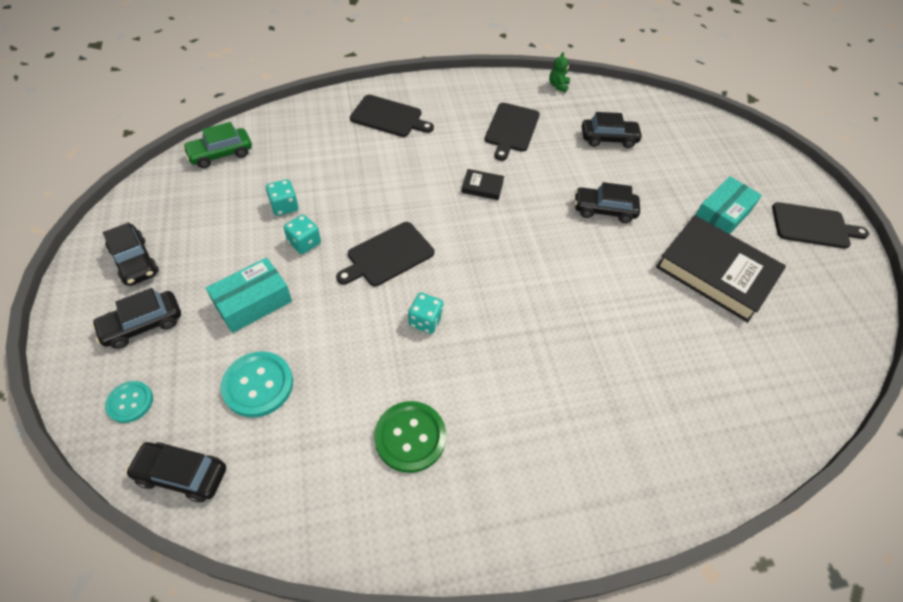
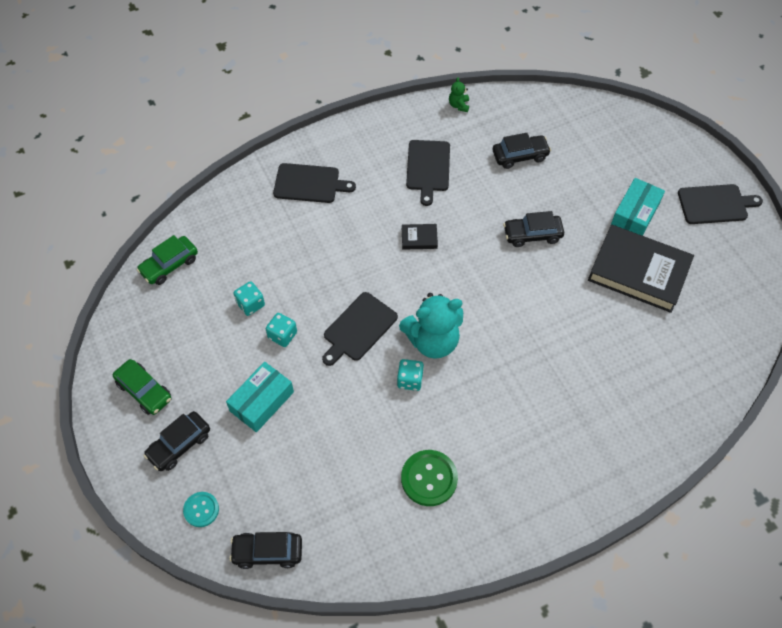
camera: 10 degrees left, 5 degrees up
(135, 261) = (144, 391): black car -> green car
(258, 385) = (296, 469): turquoise button -> none
(464, 286) = (432, 341): none -> turquoise teddy bear

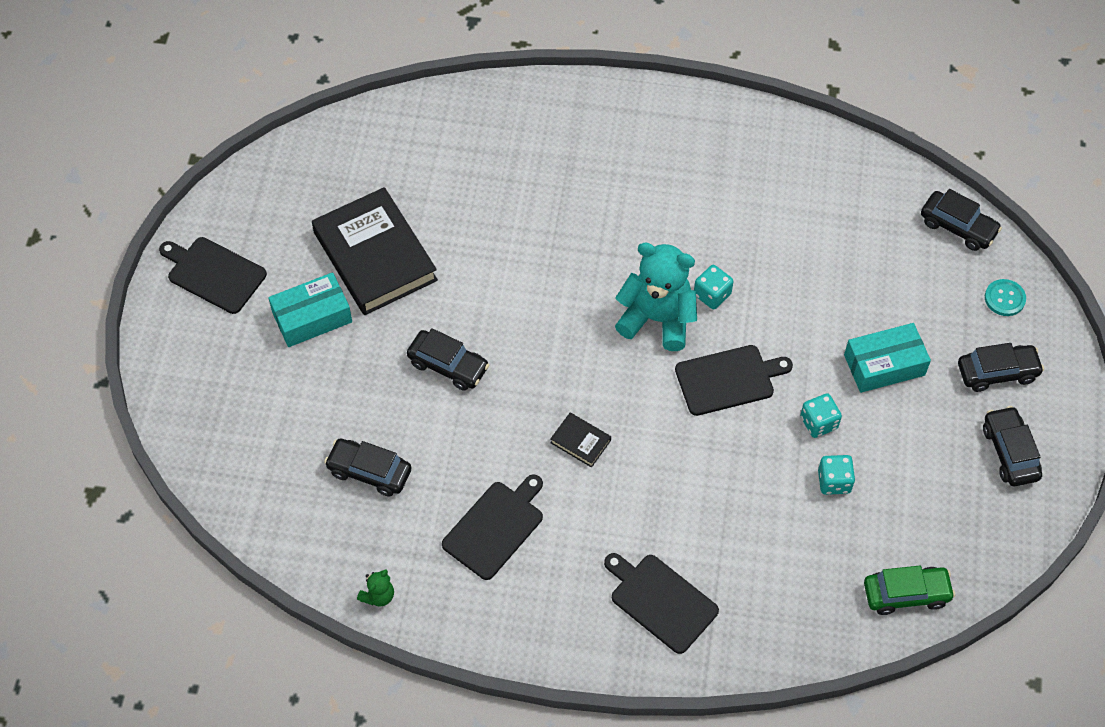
camera: 145 degrees left, 0 degrees up
(144, 391) = (1010, 452): green car -> black car
(429, 478) = (761, 198): green button -> none

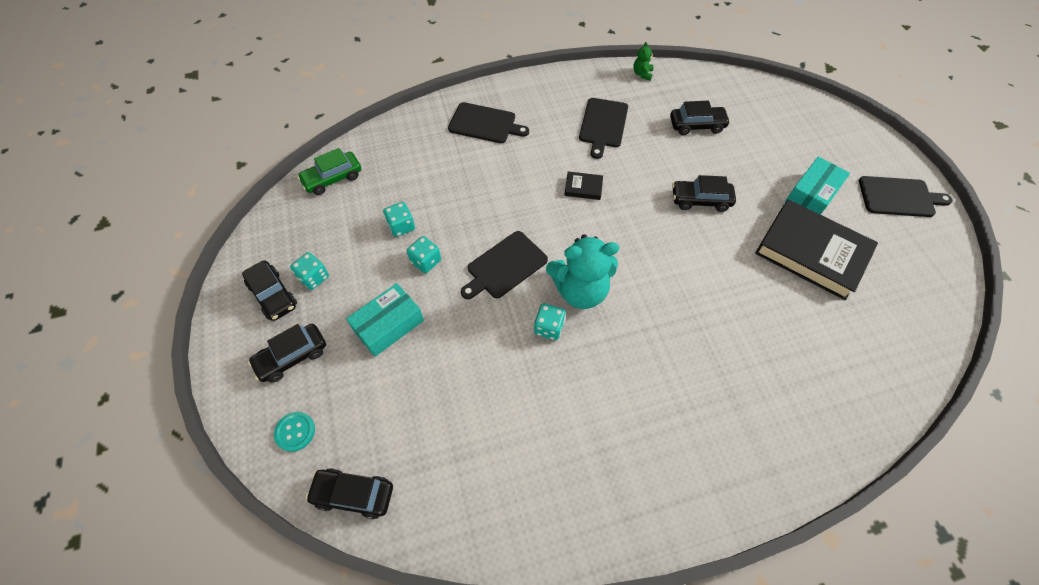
camera: 155 degrees right, 0 degrees up
(958, 455) = (314, 277): none -> turquoise dice

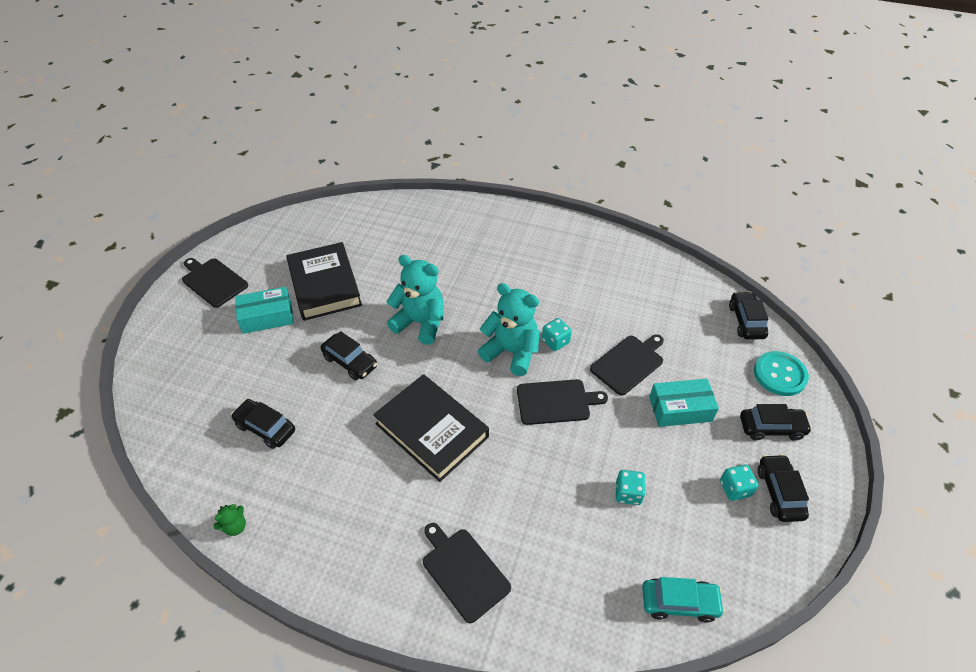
camera: 145 degrees left, 10 degrees down
(295, 432) = (779, 374): turquoise button -> turquoise button, size x1.64
(332, 178) = (679, 602): green car -> turquoise car
(353, 494) = (746, 321): black car -> black car turned 135 degrees counterclockwise
(426, 261) = (622, 445): turquoise dice -> none
(583, 187) = (431, 430): black book -> black book, size x2.41
(603, 125) = (346, 486): black cutting board -> black cutting board (628, 363)
(686, 269) = (420, 323): none -> turquoise teddy bear

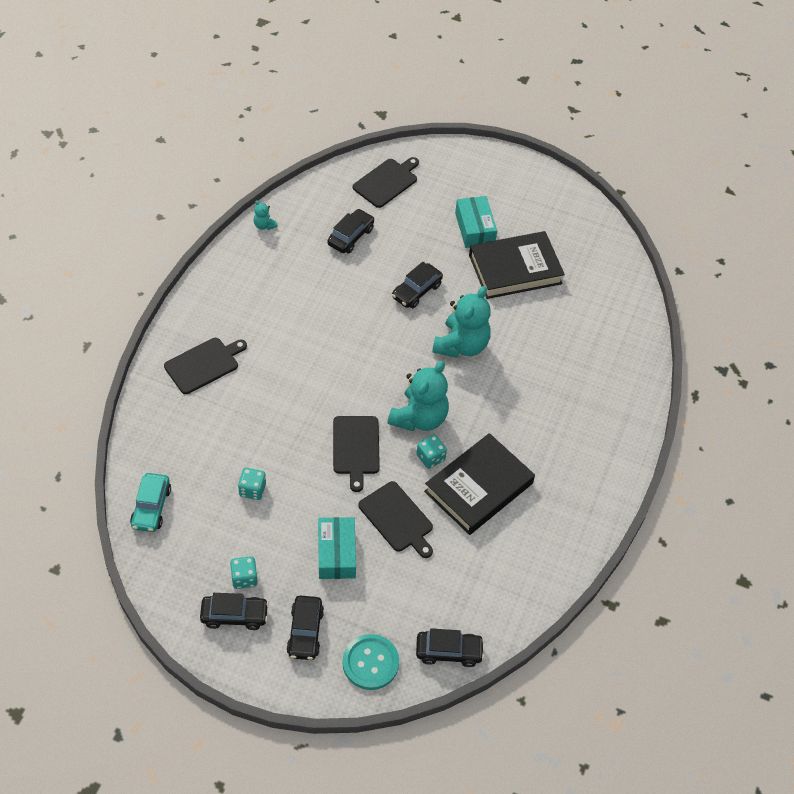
camera: 90 degrees right, 5 degrees up
(213, 281) = (522, 186): black cutting board -> black cutting board (386, 182)
(235, 526) = (264, 225): green teddy bear -> turquoise teddy bear
(431, 430) = (335, 349): black book -> black book (478, 487)

